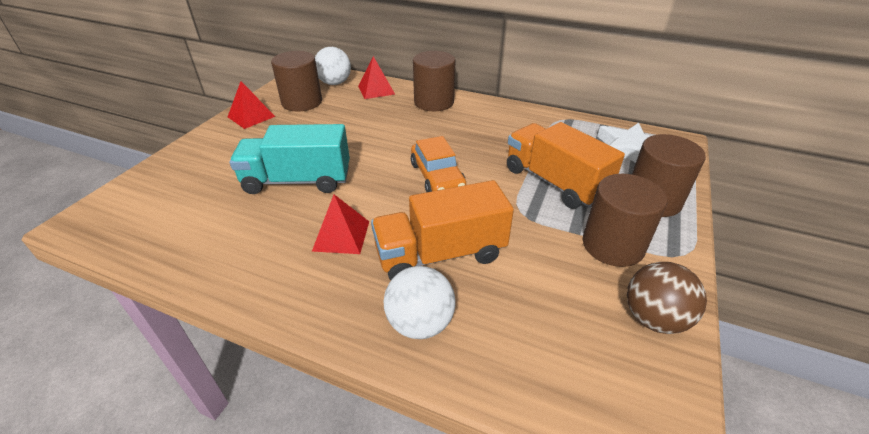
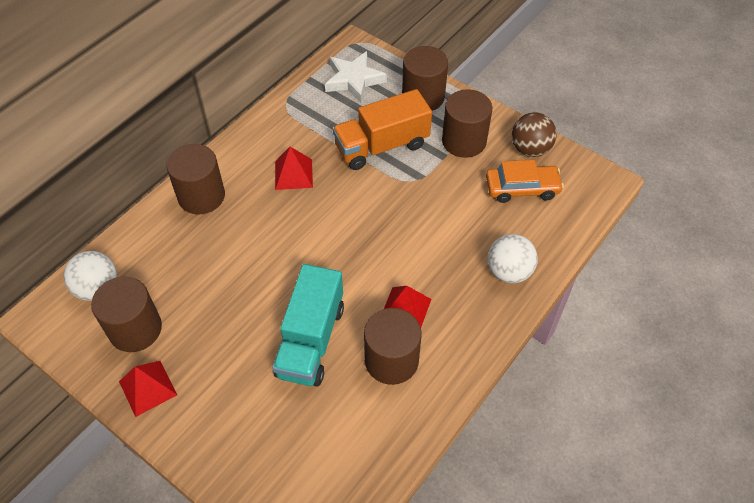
camera: 75 degrees left, 15 degrees up
(276, 236) = (391, 360): none -> brown cylinder
(376, 90) = (141, 246): red pyramid -> red pyramid (293, 174)
(437, 176) = (344, 225): orange car -> orange car (522, 188)
(440, 254) = (446, 245): orange truck -> none

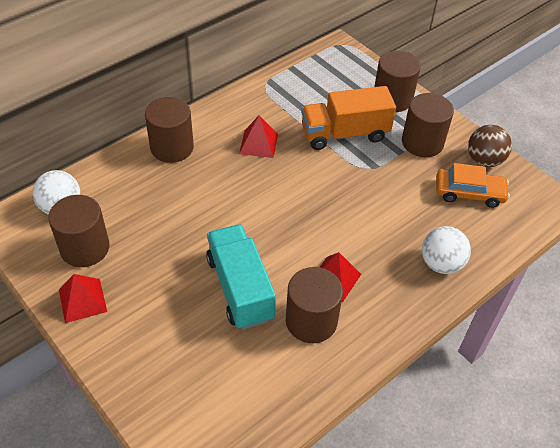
camera: 10 degrees right, 5 degrees down
(311, 340) = (240, 288): turquoise truck -> turquoise truck turned 135 degrees clockwise
(353, 80) = (332, 74): white star -> none

